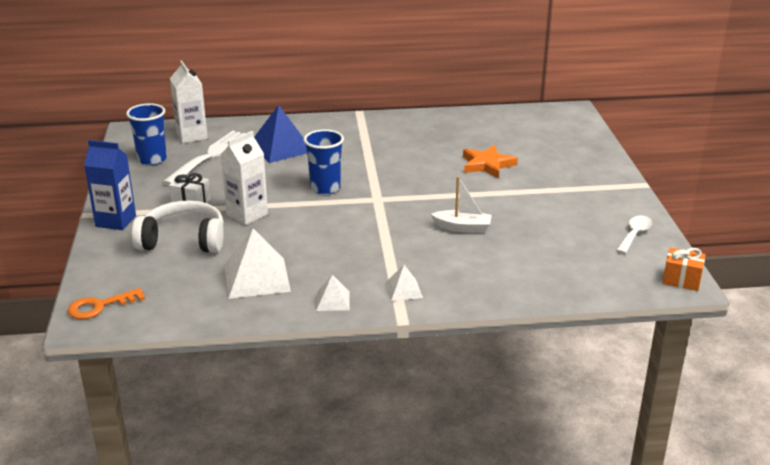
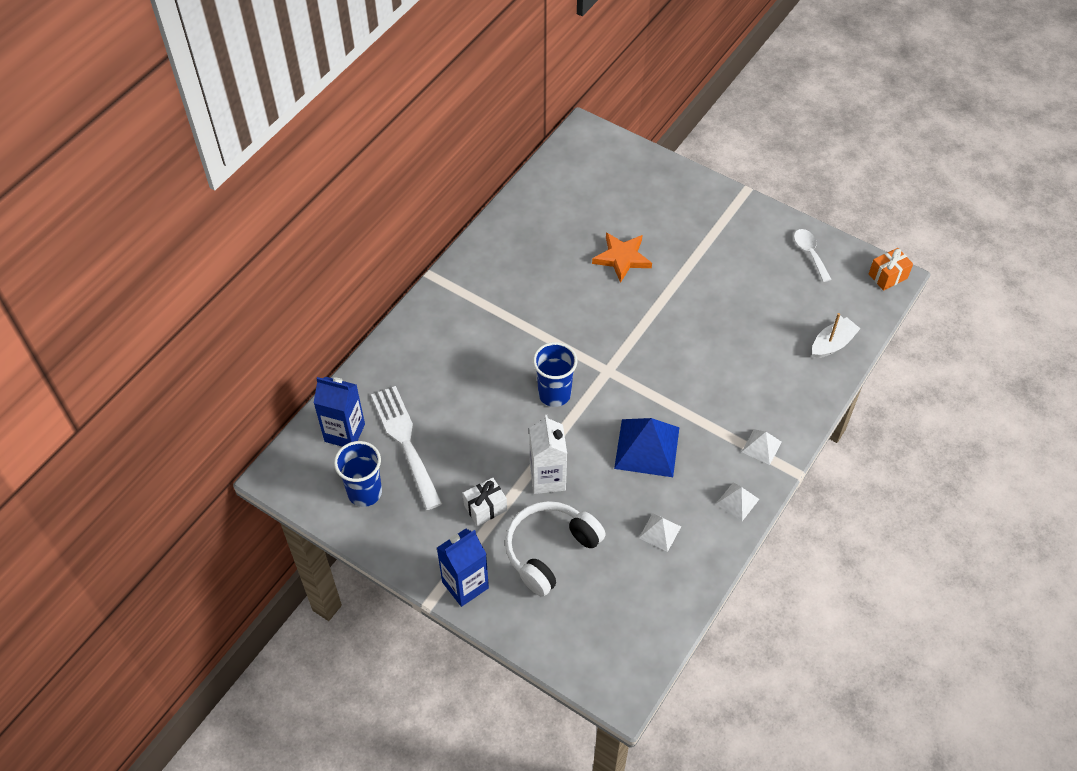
camera: 50 degrees left, 25 degrees up
(100, 306) = (608, 669): orange key -> none
(192, 136) = (344, 433): white carton -> blue carton
(257, 278) = (660, 532): white pyramid -> white pyramid, size x0.52
(281, 147) = (443, 378): blue pyramid -> blue pyramid (647, 447)
(463, 228) = (706, 347): white boat -> white boat (832, 344)

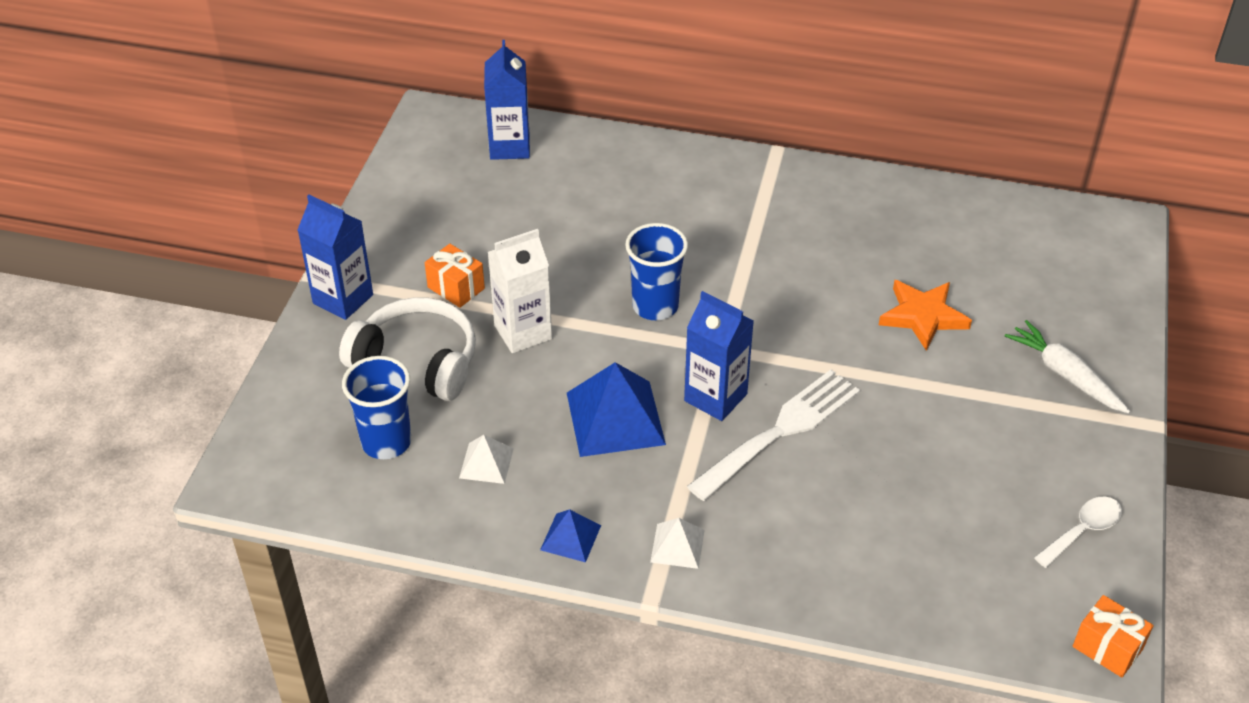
camera: 70 degrees right, 10 degrees down
(365, 492) = (436, 184): blue cup -> blue cup (386, 442)
(405, 442) = (520, 196): white fork -> white fork (780, 431)
(485, 508) = (456, 288): white gift -> orange gift
(649, 388) = (715, 397): none -> blue carton
(695, 212) = (1065, 375): none -> white carrot
(737, 501) = (570, 537): white pyramid -> blue pyramid
(832, 344) = (918, 597): white boat -> none

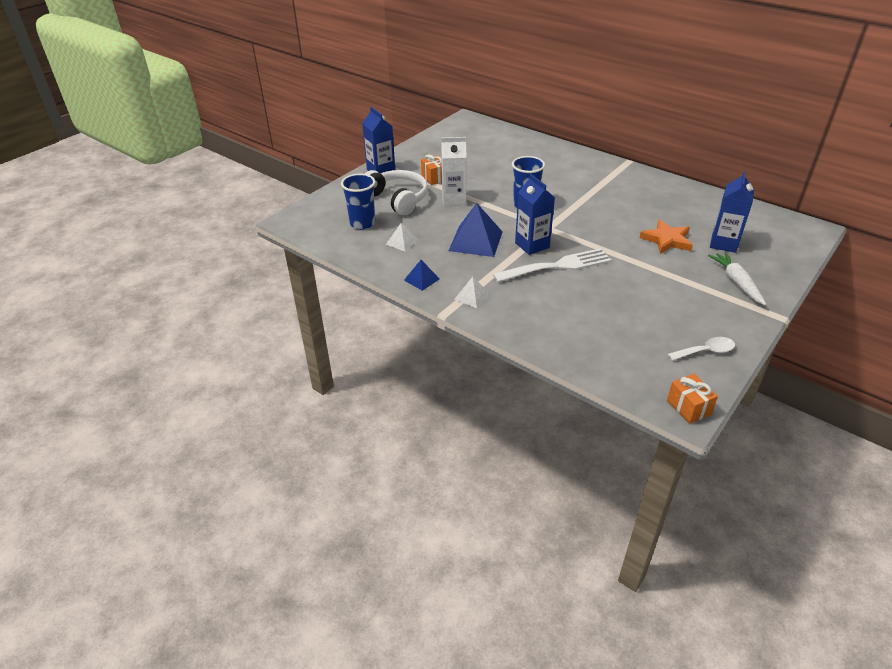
camera: 25 degrees right, 5 degrees down
(509, 146) = (495, 135): blue carton -> blue carton (723, 243)

